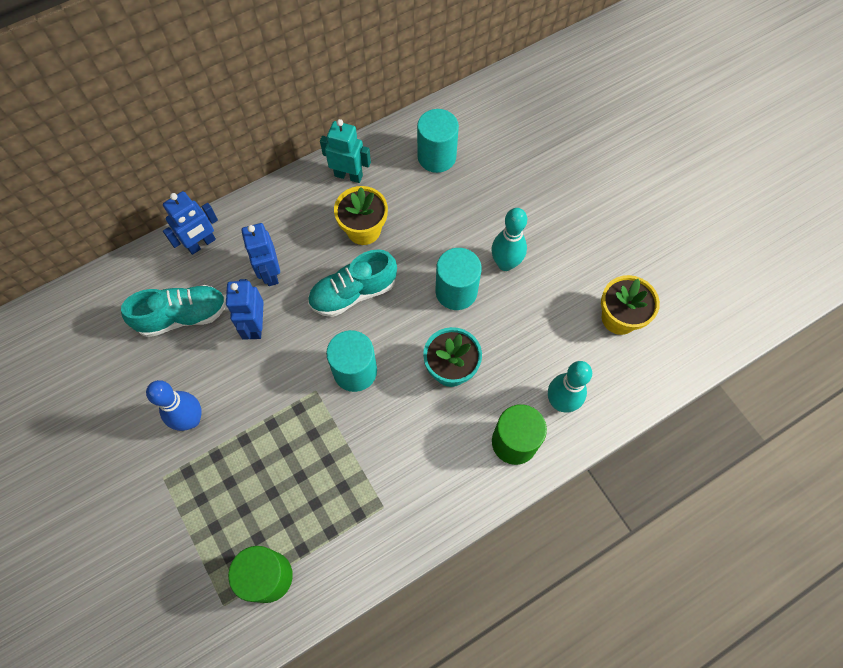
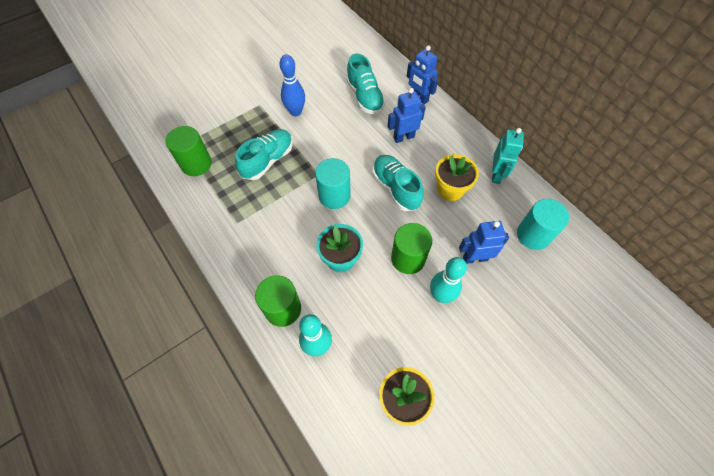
camera: 85 degrees right, 5 degrees down
(255, 325) = (363, 135): blue robot -> blue robot (475, 258)
(280, 462) = (268, 161): none -> turquoise shoe
(456, 291) = (408, 258): turquoise cylinder -> green cylinder

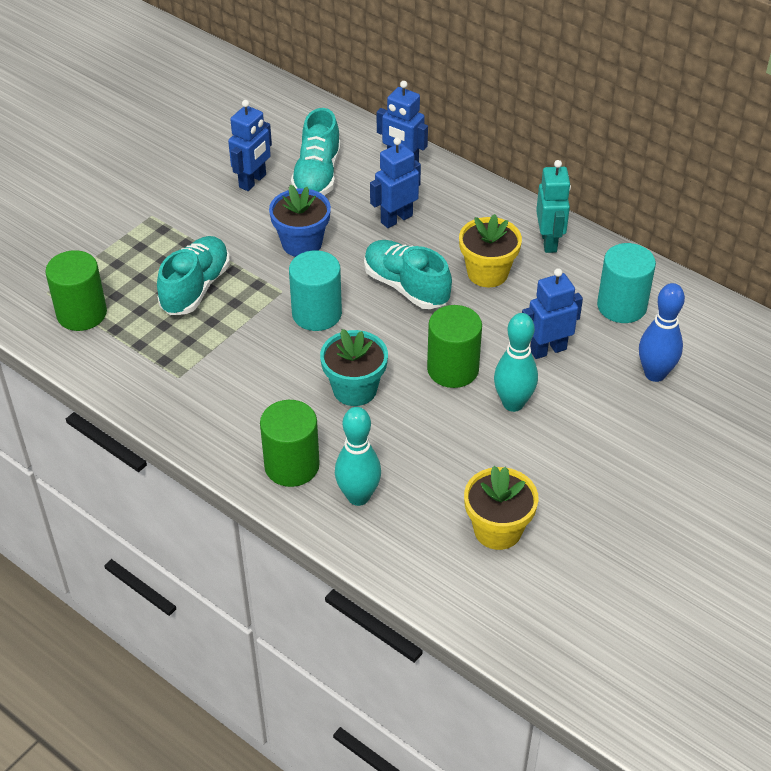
camera: 15 degrees left, 15 degrees down
(296, 112) = (214, 215): blue bowling pin -> blue bowling pin (655, 374)
(325, 93) = (253, 181): none -> blue robot
(341, 143) = (302, 243): none -> blue flower pot
(365, 97) = (317, 175): turquoise shoe -> turquoise shoe turned 45 degrees clockwise

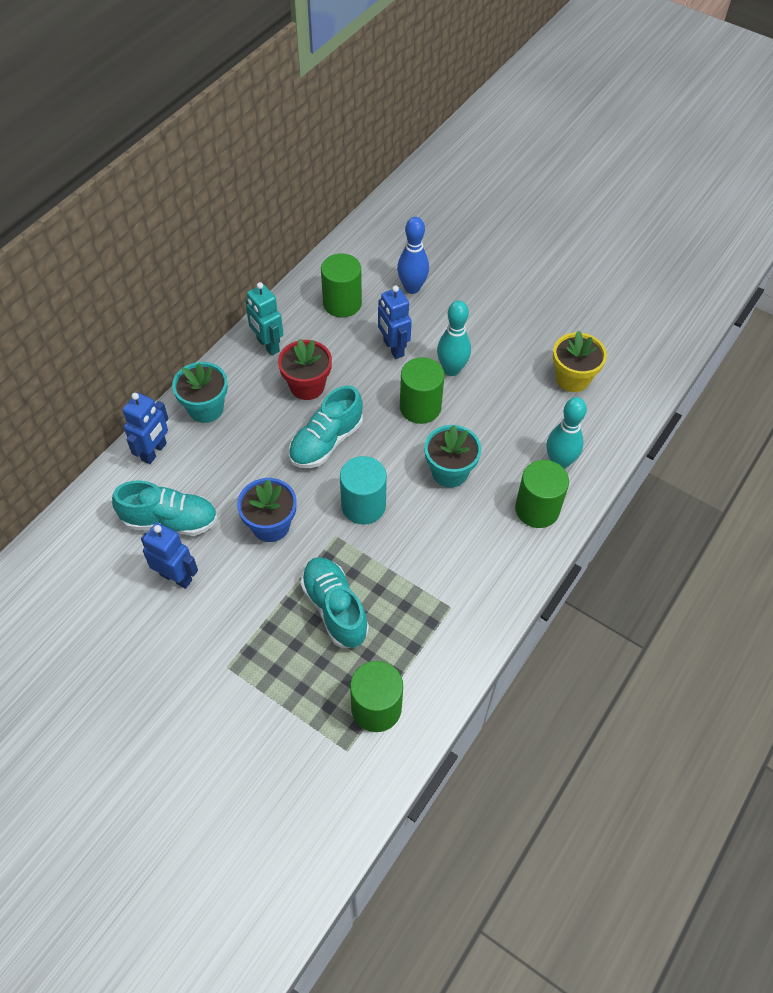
camera: 95 degrees left, 10 degrees up
(196, 288) = (335, 608): turquoise shoe -> turquoise shoe turned 45 degrees clockwise
(396, 219) = (236, 453): blue robot -> none
(457, 196) = (206, 408): none -> turquoise flower pot
(487, 273) = (307, 386): yellow flower pot -> red flower pot
(549, 242) = (267, 345): turquoise robot -> turquoise robot turned 120 degrees counterclockwise
(621, 306) = (342, 303): turquoise cylinder -> green cylinder

